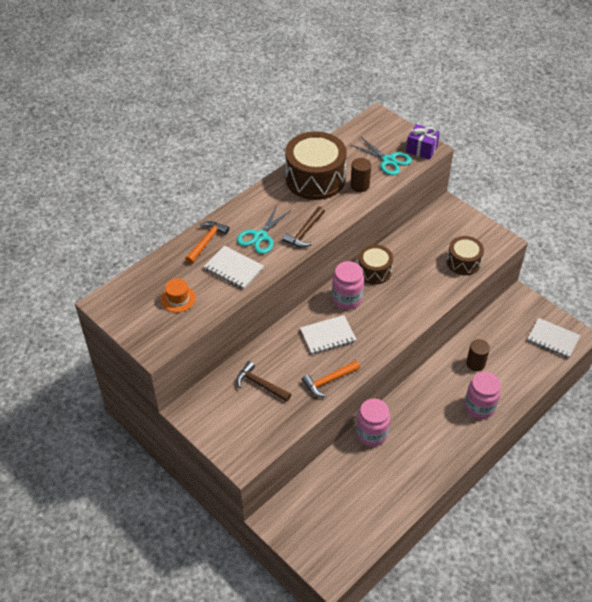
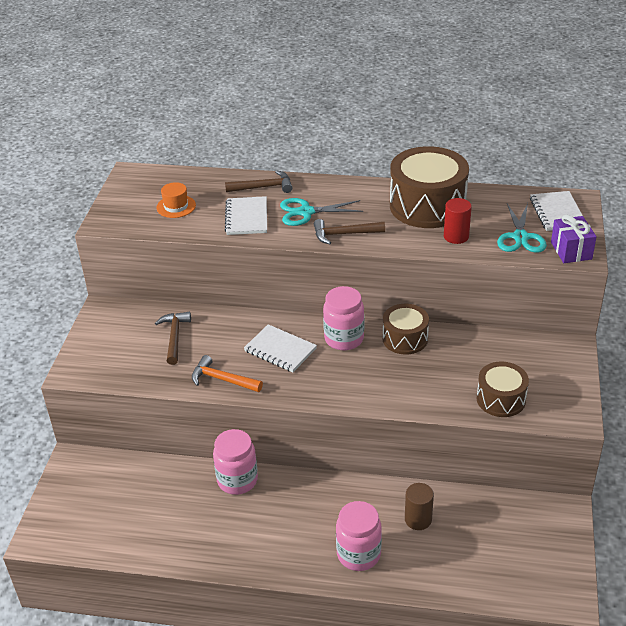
camera: 55 degrees right, 10 degrees down
(207, 241) = (263, 187): orange hammer -> brown hammer
(360, 185) = (456, 236): brown cylinder -> red cylinder
(553, 339) = (535, 576): white notebook -> white notebook (557, 213)

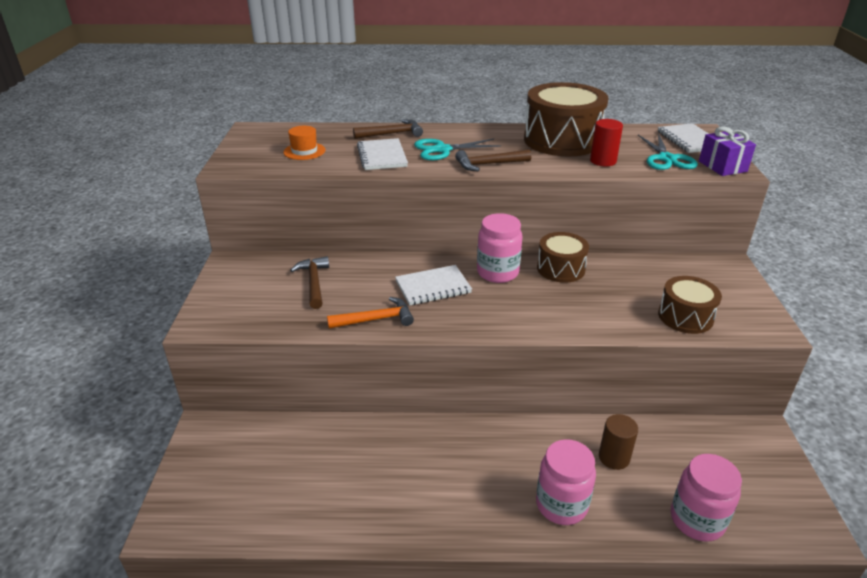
camera: 10 degrees left, 5 degrees down
(222, 379) = (376, 319): orange hammer -> orange hammer turned 150 degrees clockwise
(237, 480) = (400, 433): pink jar -> pink jar (697, 520)
(280, 350) = (433, 287): white notebook -> white notebook turned 45 degrees counterclockwise

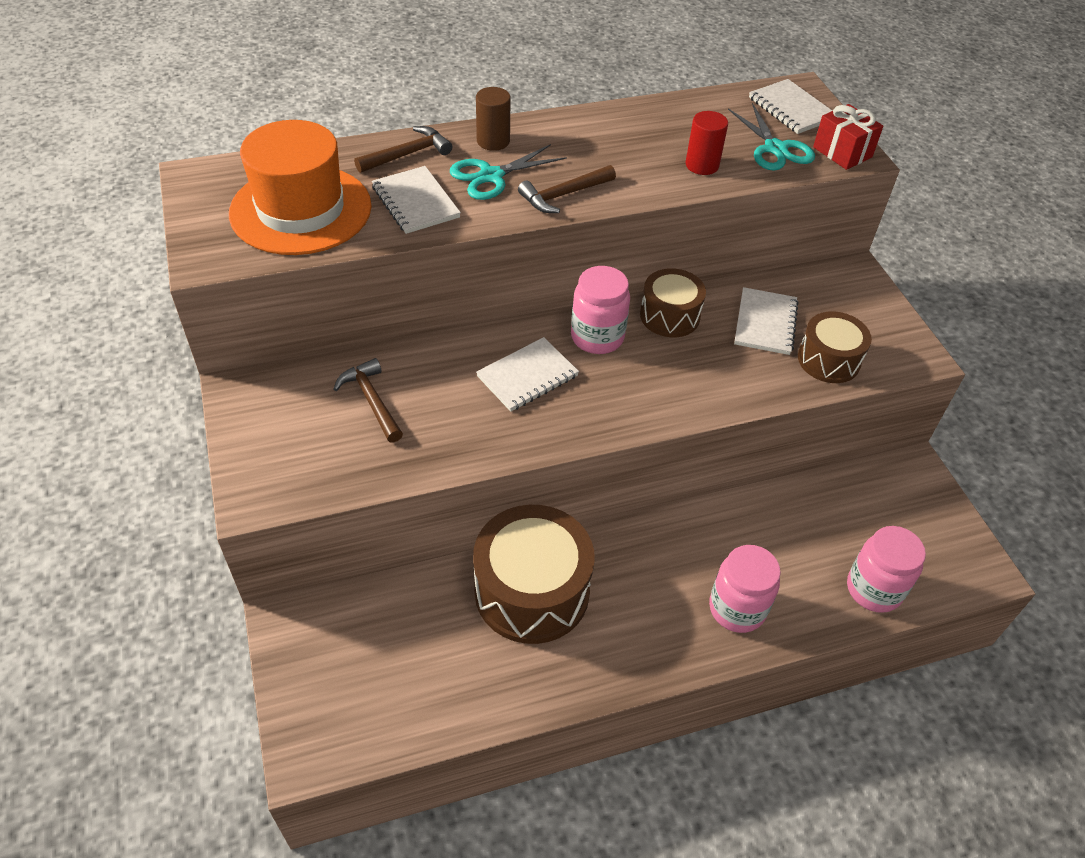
camera: 20 degrees left, 15 degrees up
(304, 151) = (301, 210): orange hat -> orange hat, size x2.34
(376, 319) = (479, 441): orange hammer -> none
(562, 140) = (638, 133): brown drum -> brown drum (532, 591)
(614, 457) = (774, 537): brown cylinder -> brown cylinder (493, 141)
(638, 285) = (765, 323): none -> white notebook
(722, 166) = (842, 152): purple gift -> red gift

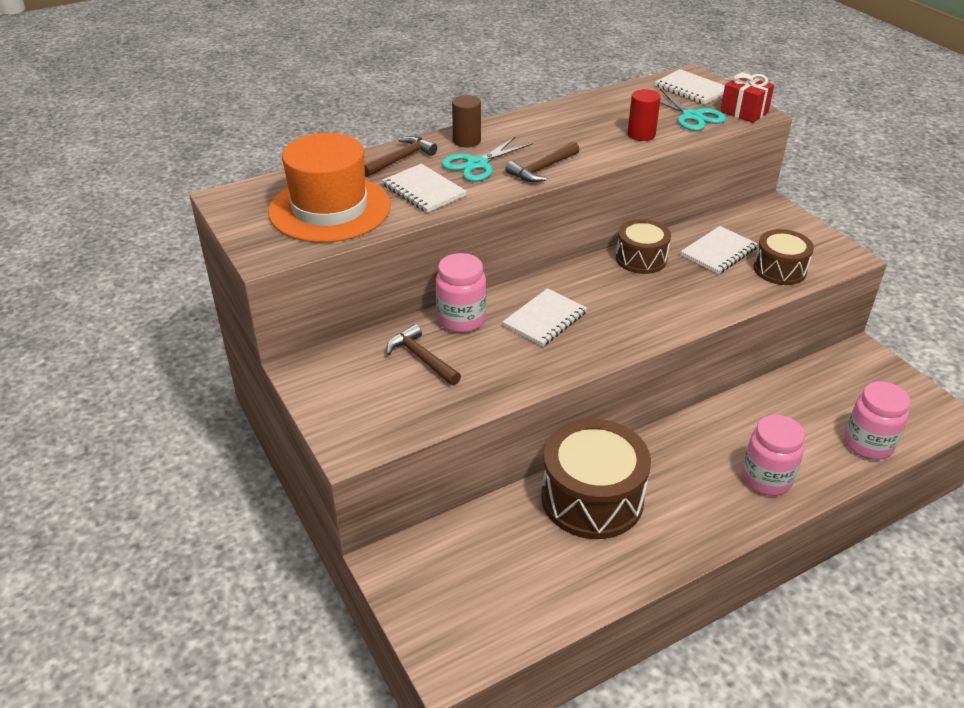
camera: 10 degrees left, 10 degrees down
(597, 337) = (589, 283): pink jar -> pink jar (461, 320)
(765, 323) = (718, 252): white notebook -> white notebook turned 45 degrees clockwise

